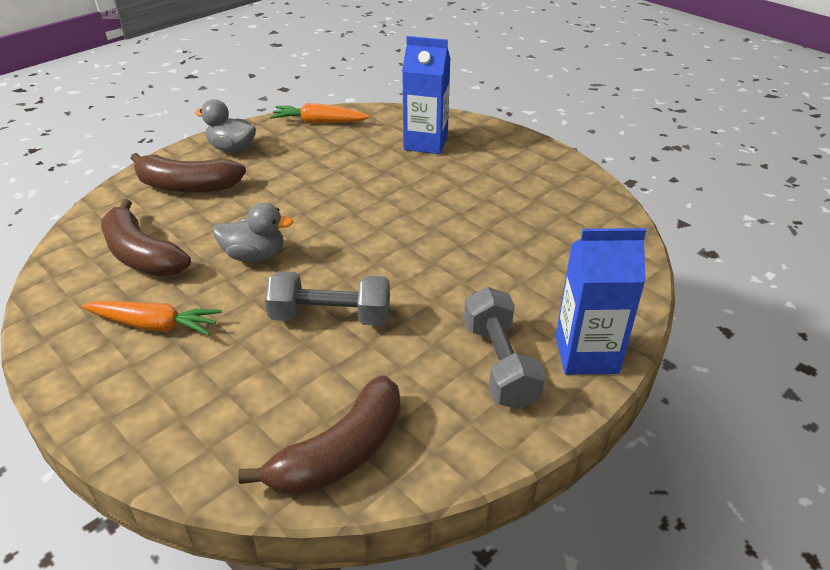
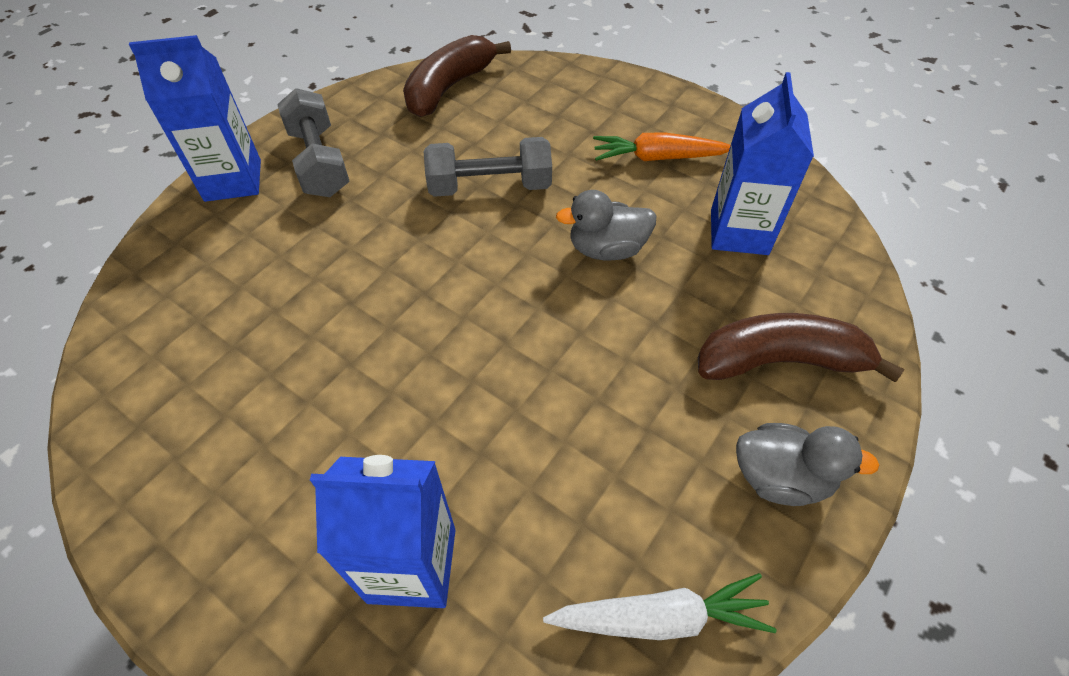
camera: 170 degrees right, 15 degrees up
(142, 255) = (739, 232): brown banana -> blue carton
(319, 122) = (659, 617): orange carrot -> white carrot

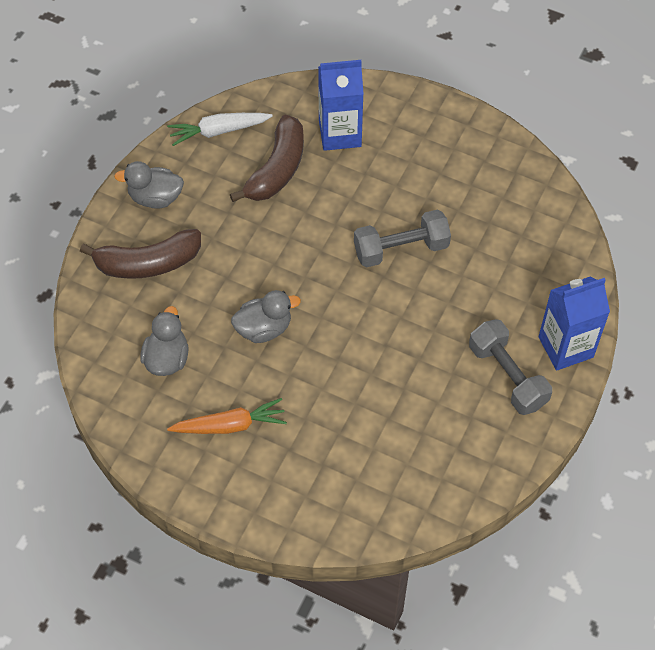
camera: 170 degrees right, 5 degrees up
(449, 88) = (431, 485): brown banana -> brown banana (277, 169)
(490, 186) = (362, 372): grey dumbbell -> grey dumbbell (401, 249)
(739, 232) = (167, 358): blue carton -> grey duck

